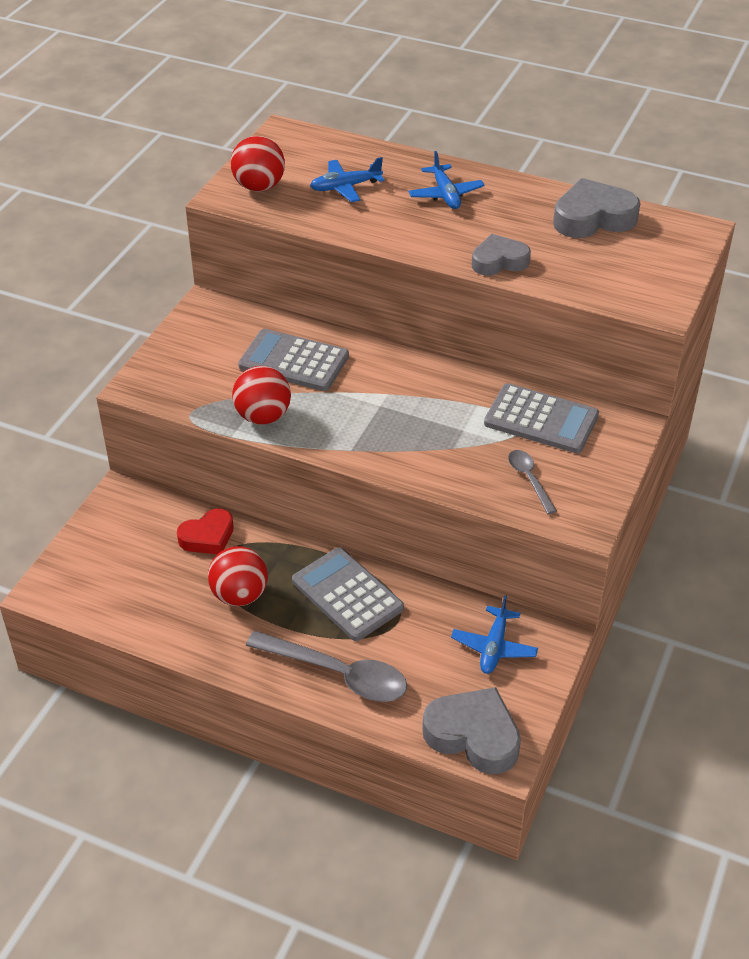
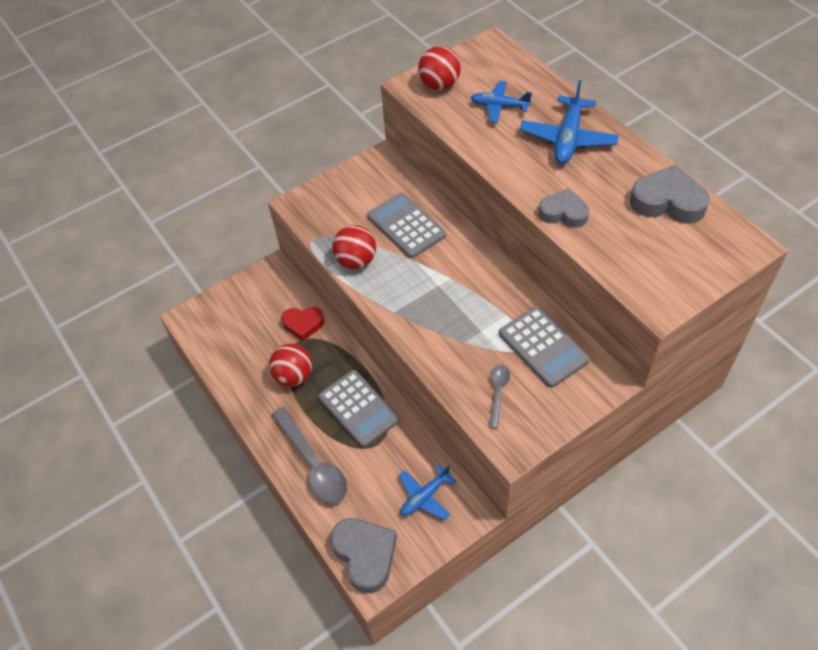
camera: 35 degrees right, 10 degrees up
(347, 595) = (358, 408): grey calculator -> grey calculator turned 150 degrees clockwise
(445, 194) = (568, 138): blue plane -> blue plane, size x1.53

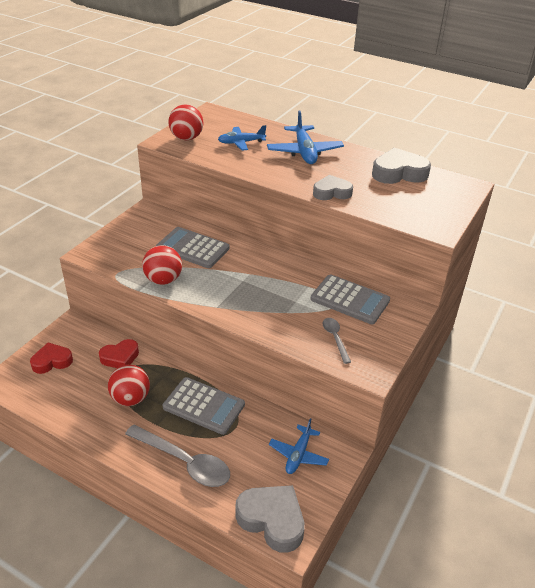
camera: 30 degrees left, 15 degrees down
(239, 309) = (52, 361): none -> red heart

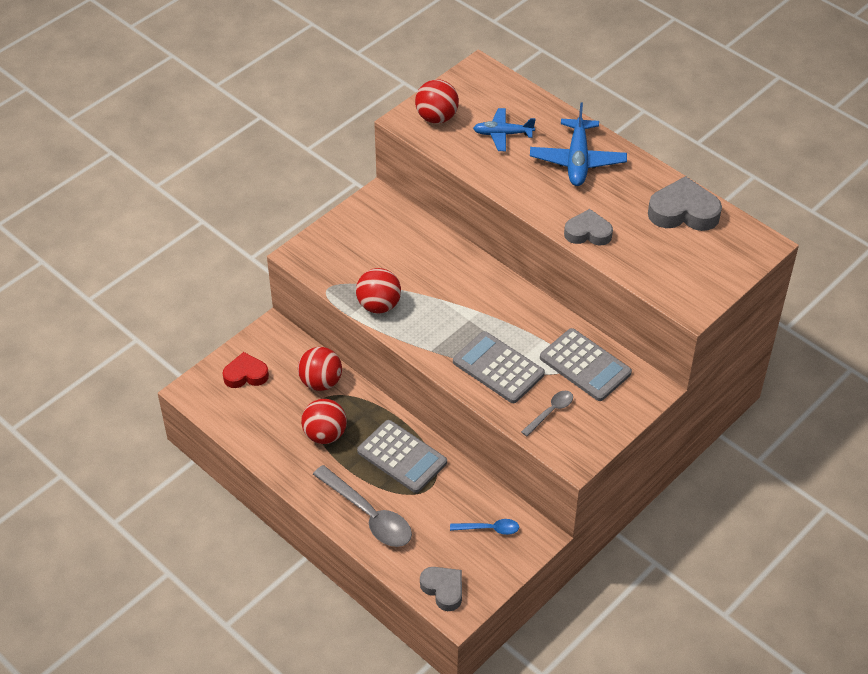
camera: 15 degrees right, 10 degrees up
(120, 357) = (321, 382): red heart -> red ball
(193, 248) = (421, 265): grey calculator -> grey calculator (498, 368)
(272, 520) = (443, 589): grey heart -> grey heart, size x0.66
(298, 454) = (489, 529): blue plane -> blue spoon
(335, 338) = (551, 412): grey spoon -> grey spoon turned 45 degrees clockwise

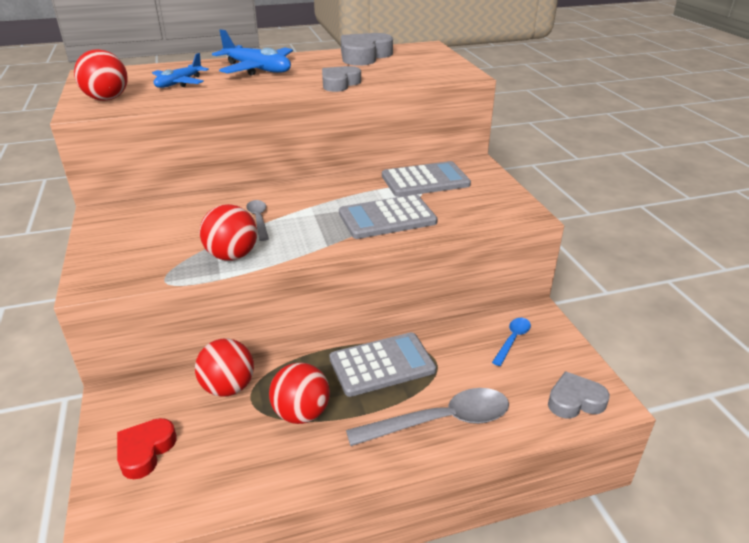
camera: 60 degrees left, 15 degrees down
(551, 412) = (463, 210): grey spoon -> grey spoon (258, 219)

